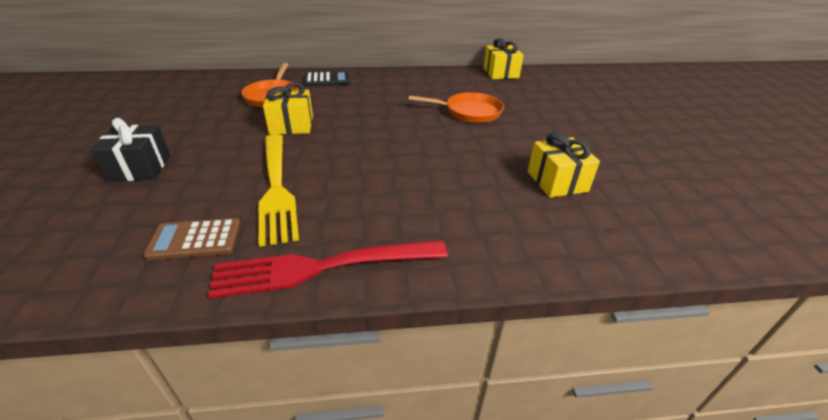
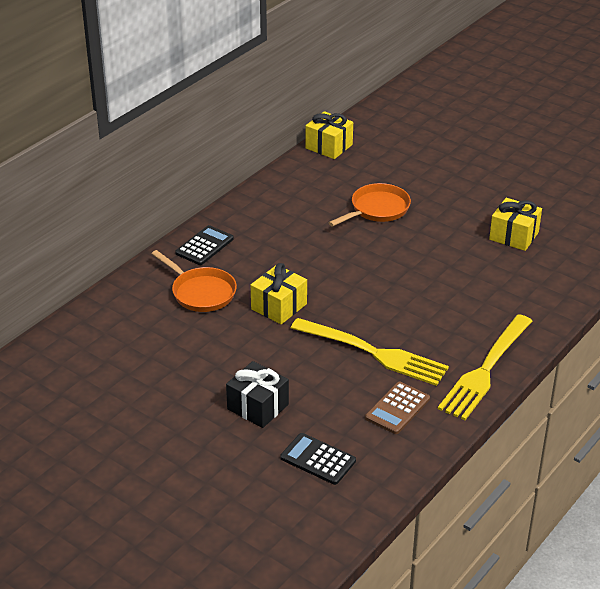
camera: 45 degrees left, 0 degrees up
(68, 230) = (318, 459): none -> black calculator
(323, 267) = (485, 370): red fork -> yellow fork

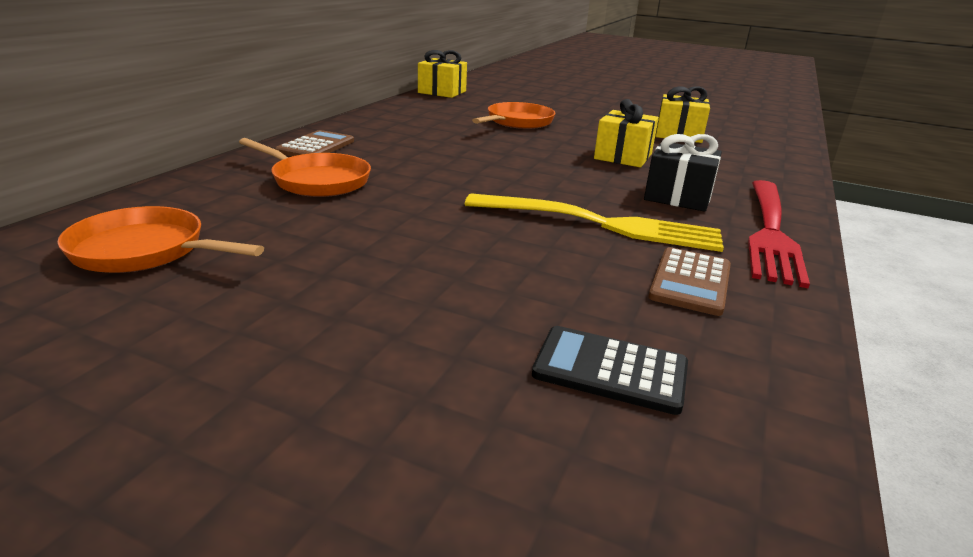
camera: 15 degrees left, 10 degrees down
(105, 356) = (145, 251): none -> orange pan
(204, 246) = (316, 146): black calculator -> brown calculator
(258, 407) = (450, 297): black gift -> black gift (678, 197)
(279, 306) = (437, 189): yellow gift -> yellow gift (623, 156)
(485, 370) = (770, 232): yellow fork -> red fork

